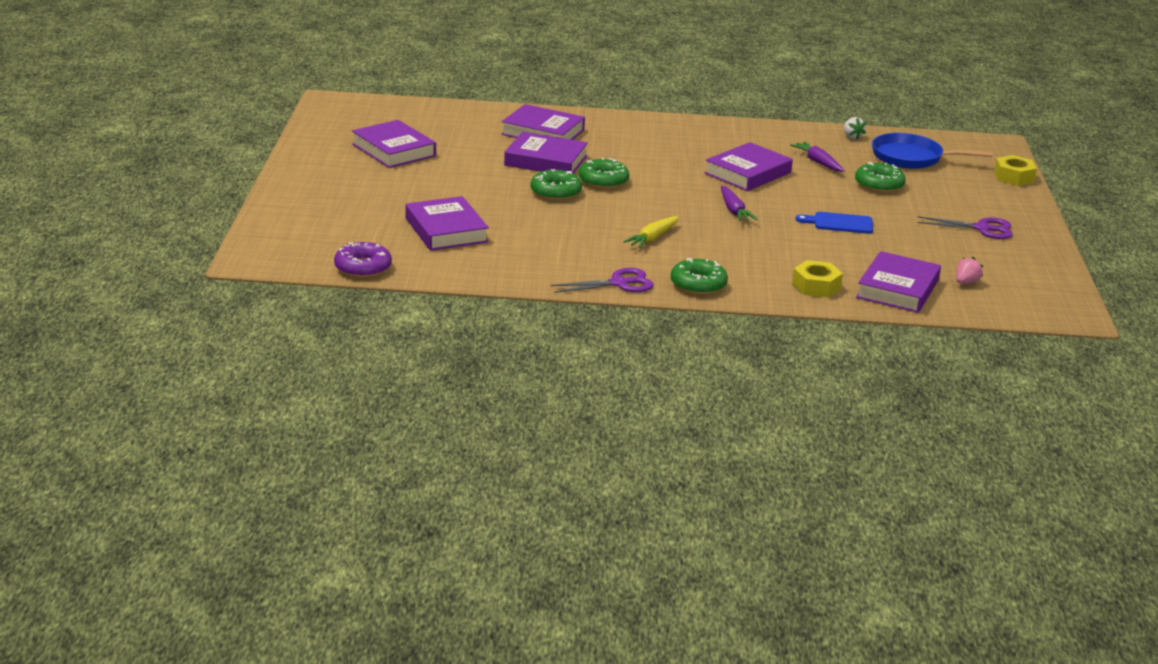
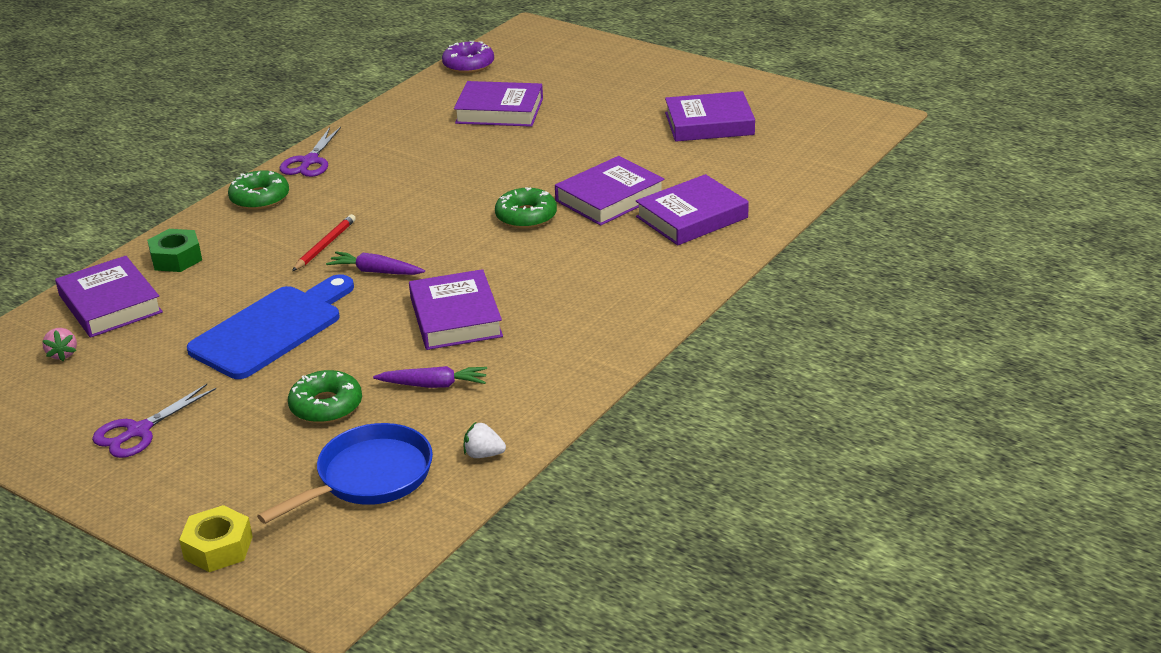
camera: 125 degrees right, 5 degrees up
(555, 192) = (525, 182): green donut -> none
(652, 238) = (371, 204): yellow carrot -> none
(726, 237) = (325, 245): none -> red pencil
(816, 286) = (176, 258): yellow nut -> green nut
(839, 223) = (272, 329): blue cutting board -> blue cutting board, size x1.88

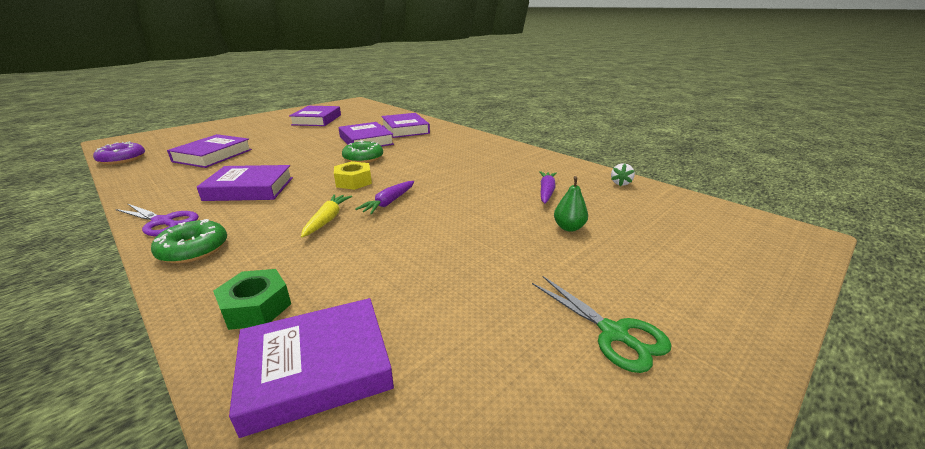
camera: 80 degrees left, 5 degrees down
(63, 354) = (424, 422): pink strawberry -> none
(138, 431) = (614, 333): purple scissors -> green scissors
(218, 548) = (776, 280): yellow nut -> yellow nut (353, 181)
(272, 329) = (447, 248): blue cutting board -> none
(325, 245) = (327, 220): red pencil -> yellow carrot
(326, 406) = (568, 227): green donut -> green pear
(369, 477) = (654, 216): blue pan -> none
(455, 317) = (468, 182): purple book -> purple book (249, 189)

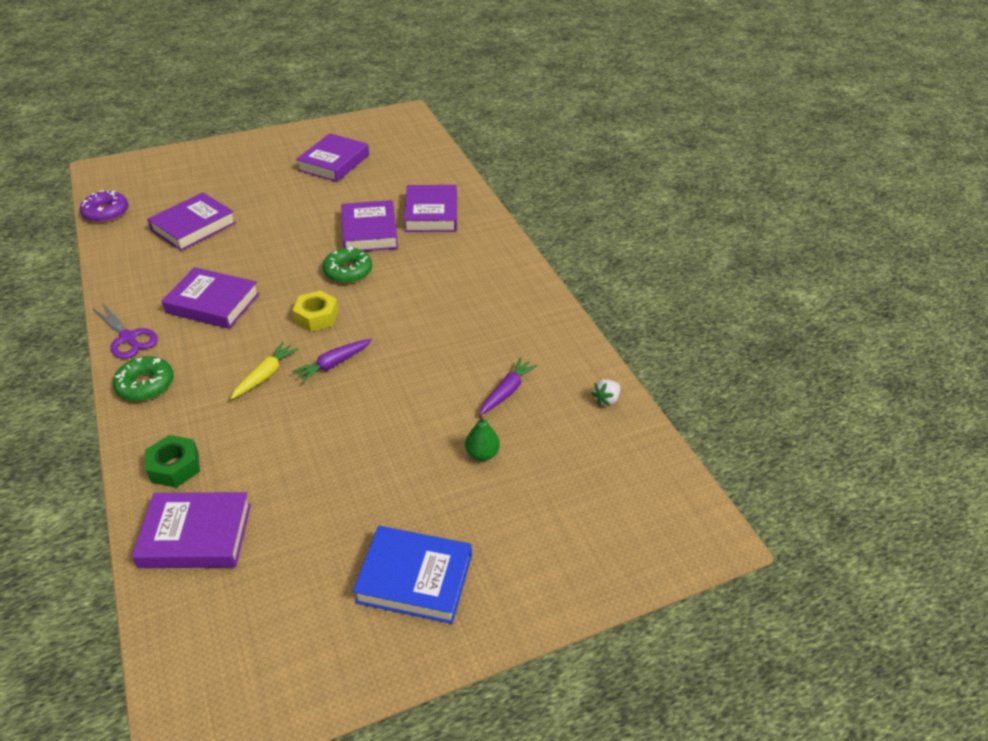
camera: 20 degrees right, 15 degrees up
(614, 333) = (414, 578): green scissors -> blue book

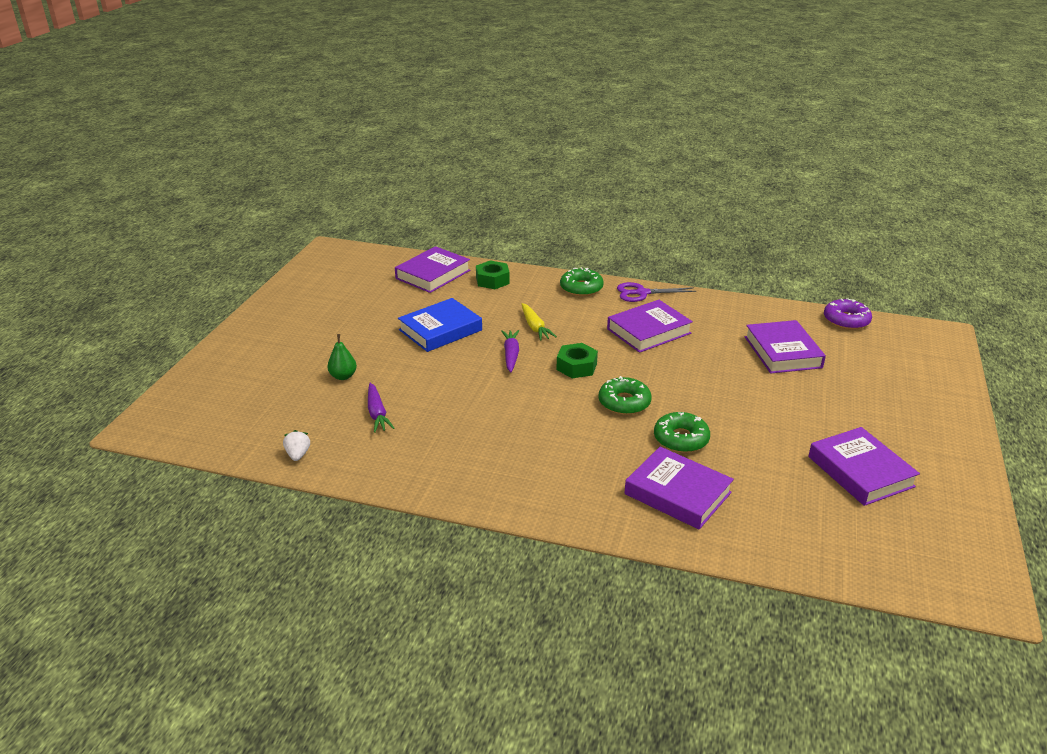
camera: 130 degrees right, 10 degrees down
(316, 317) = (576, 366): yellow nut -> green nut
(369, 231) = (681, 439): purple book -> green donut
(414, 578) = (304, 320): blue book -> blue book (440, 330)

